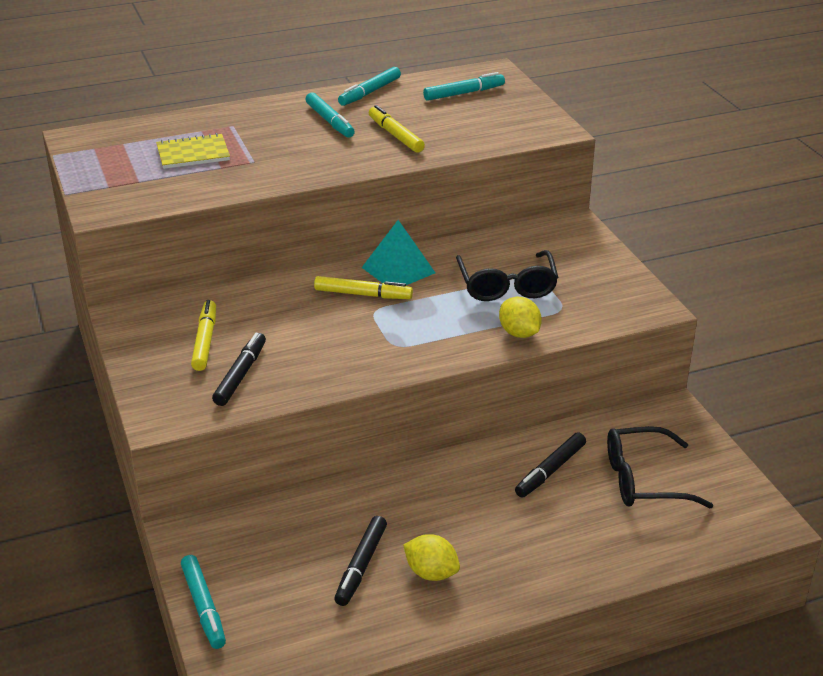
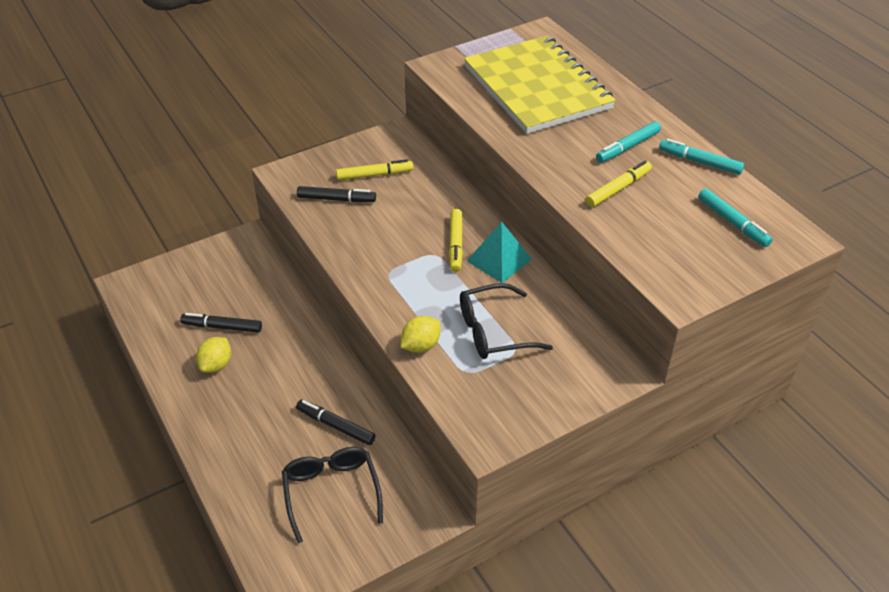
camera: 80 degrees right, 10 degrees up
(193, 153) = (537, 87): yellow notebook -> yellow notebook, size x2.38
(204, 607) = (184, 260): turquoise marker -> none

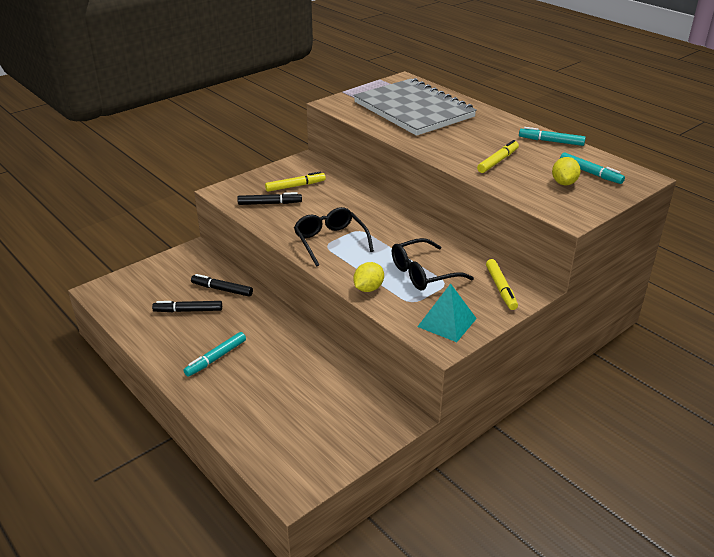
camera: 10 degrees left, 10 degrees down
(216, 365) = (190, 337): yellow lemon -> yellow lemon (564, 183)
(331, 493) = (313, 414): black glasses -> black glasses (330, 242)
(335, 426) = (303, 367): black marker -> black marker (222, 289)
(456, 244) = (374, 222): yellow marker -> yellow marker (501, 288)
(499, 260) = (411, 229): turquoise pyramid -> turquoise pyramid (447, 322)
(537, 87) = (413, 110): yellow notebook -> grey notebook
(628, 147) = (495, 137): turquoise marker -> turquoise marker (216, 358)

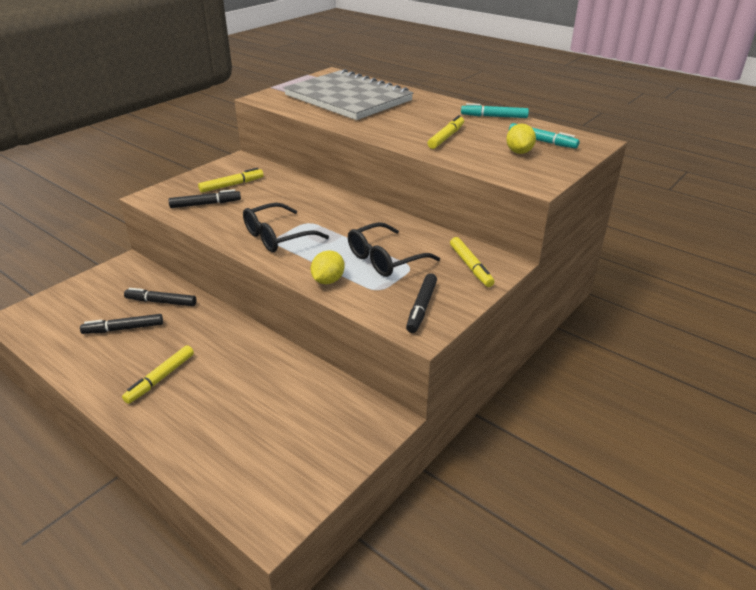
camera: 10 degrees left, 0 degrees up
(216, 358) = (160, 378): turquoise marker -> yellow marker
(330, 242) = (278, 236): black glasses -> black glasses turned 90 degrees counterclockwise
(447, 322) = (421, 307): turquoise pyramid -> black marker

